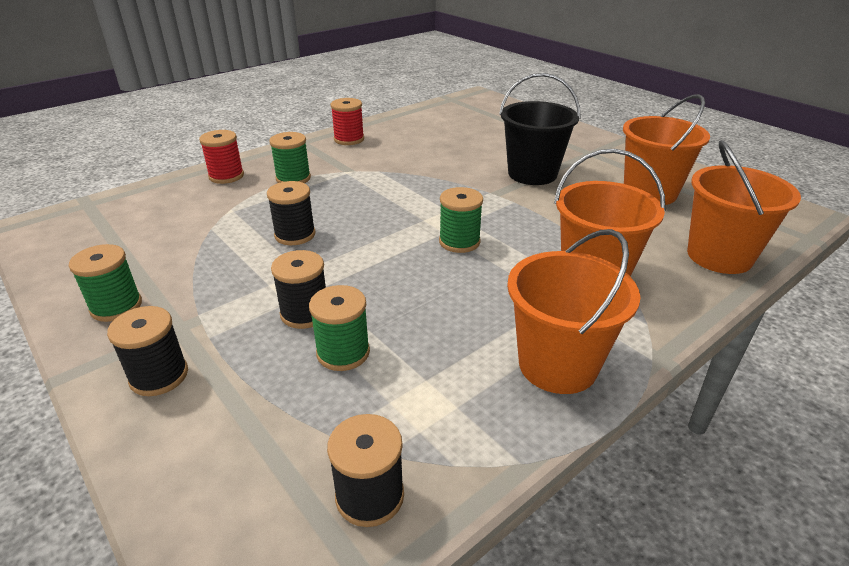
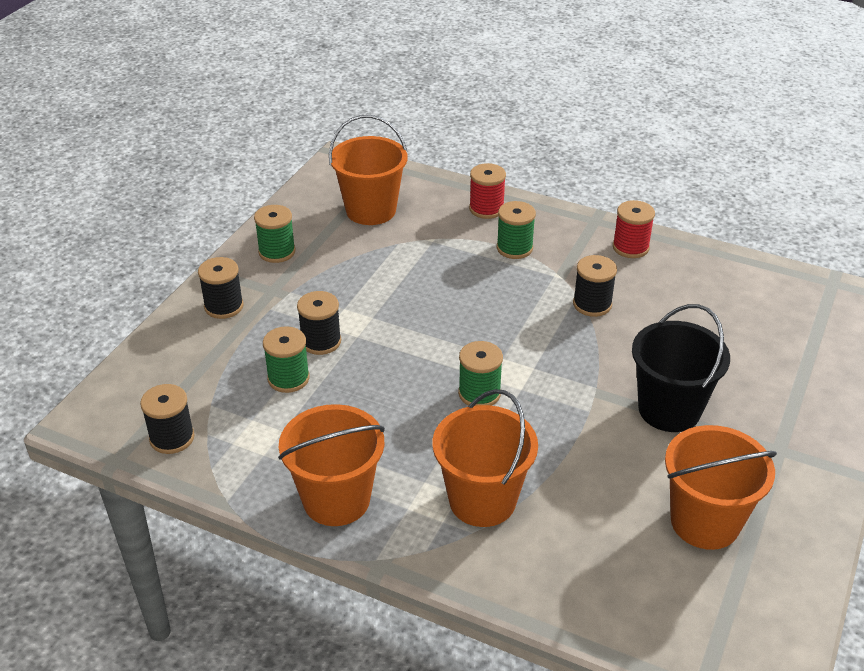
camera: 65 degrees right, 5 degrees up
(295, 235) = (420, 291): black spool -> black spool (592, 304)
(719, 256) = (590, 599): orange bucket -> orange bucket (371, 210)

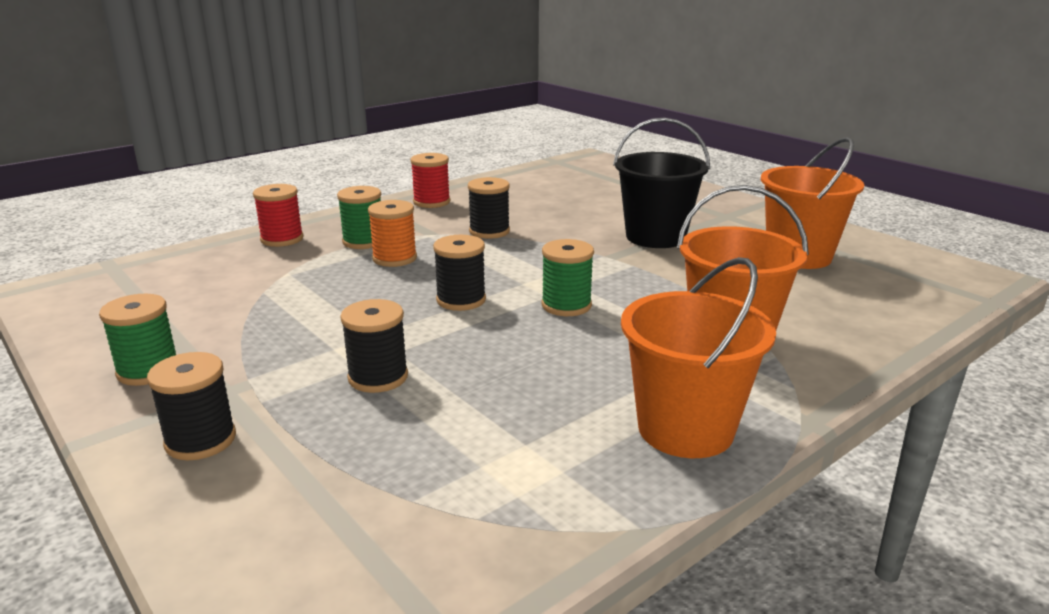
camera: 65 degrees left, 15 degrees down
(172, 438) = (457, 560): black spool -> black spool (461, 300)
(288, 378) = (424, 417): green spool -> none
(371, 210) = (176, 293): orange bucket -> none
(496, 276) = (394, 258): none -> orange spool

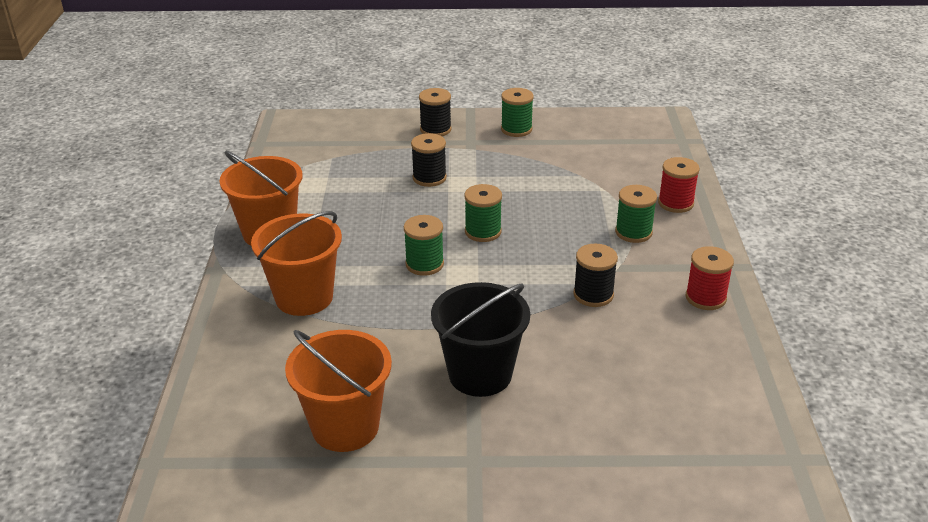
camera: 130 degrees right, 10 degrees up
(394, 258) = (583, 233): orange spool -> none
(461, 300) = (483, 232): black spool -> green spool

